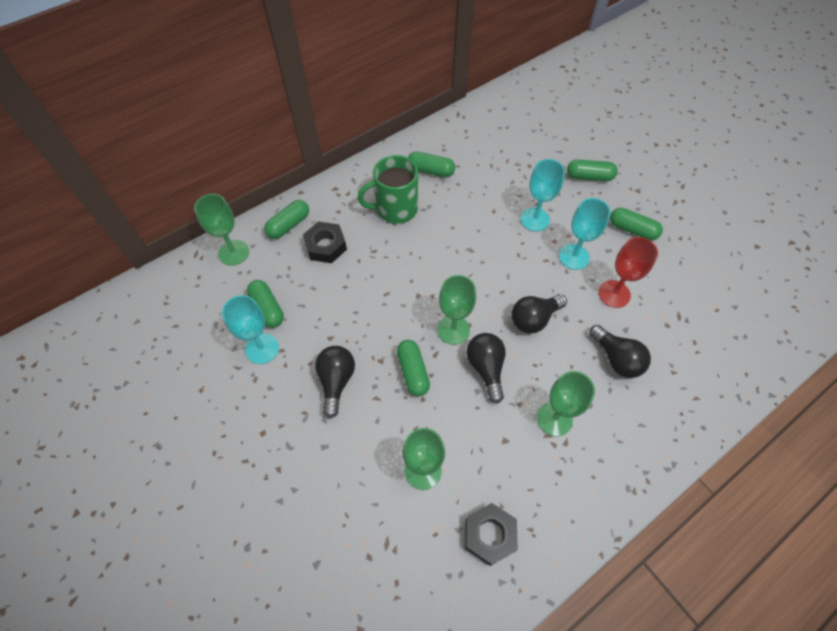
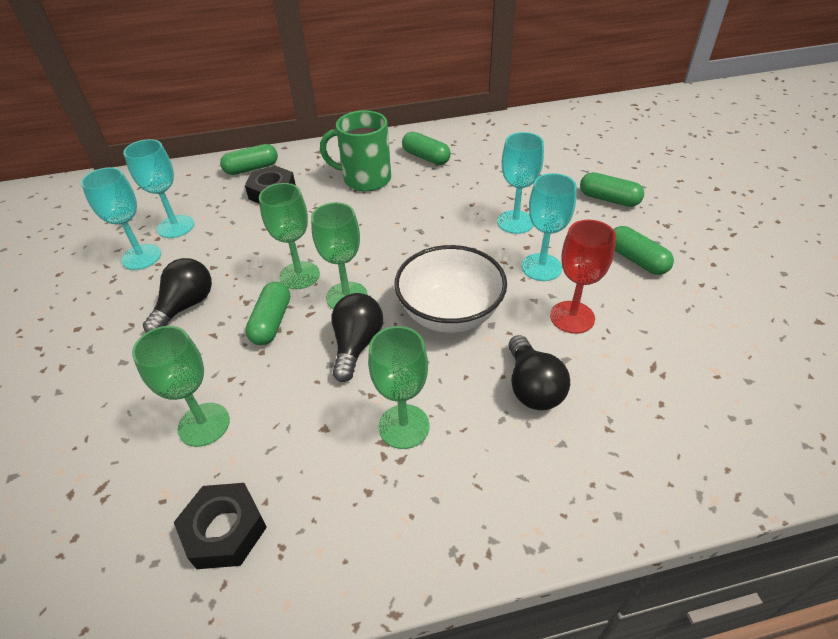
camera: 25 degrees right, 15 degrees down
(234, 252) = (185, 177): green goblet -> green goblet (299, 275)
(267, 308) = (175, 226): green capsule -> turquoise goblet
(534, 319) = (450, 313): black light bulb -> white bowl

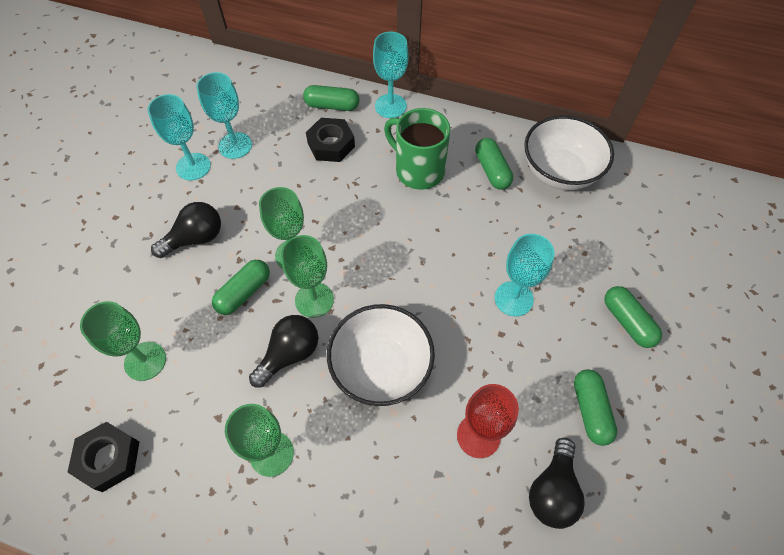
camera: 30 degrees right, 15 degrees up
(478, 139) = (559, 172): none -> white bowl
(532, 387) = (390, 483): black light bulb -> black light bulb (552, 490)
(541, 267) = (495, 365): turquoise goblet -> turquoise goblet (390, 106)

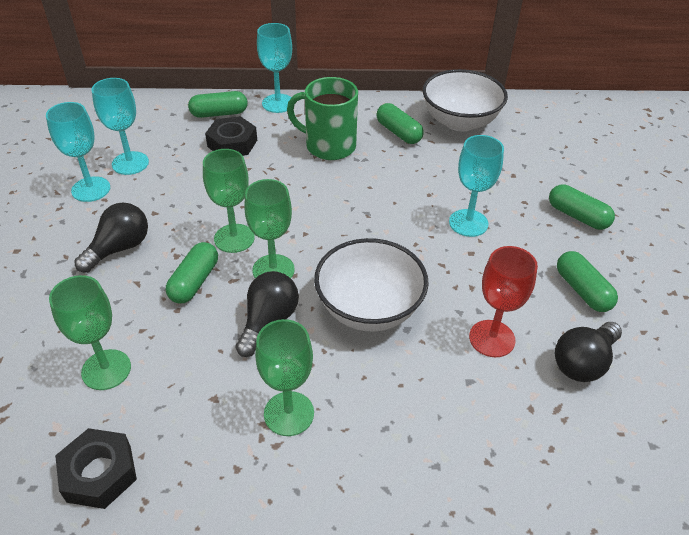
camera: 20 degrees left, 15 degrees down
(552, 490) = (583, 362): black light bulb -> black light bulb turned 45 degrees clockwise

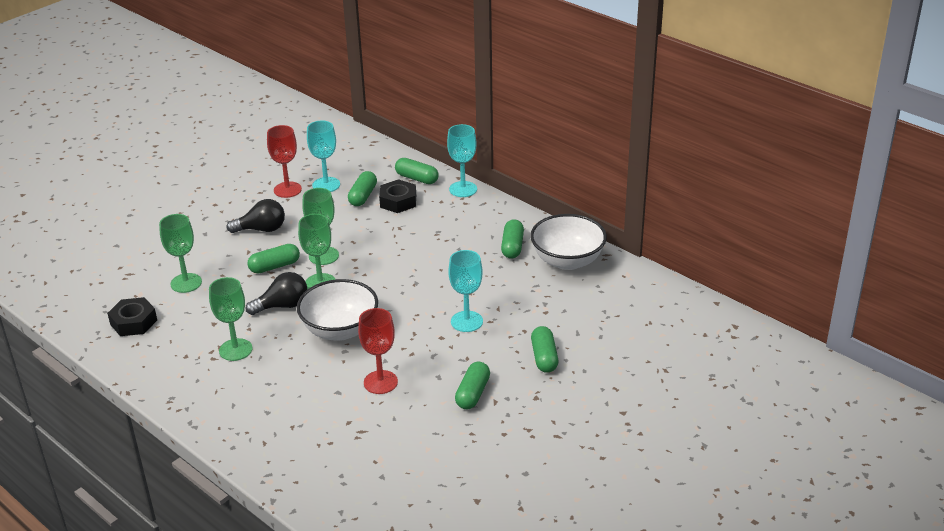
camera: 45 degrees right, 10 degrees down
(91, 189) = (287, 190): turquoise goblet -> red goblet
(188, 155) = (363, 196): none -> green capsule
(328, 146) = (453, 232): green mug -> none
(583, 362) = (410, 423): black light bulb -> none

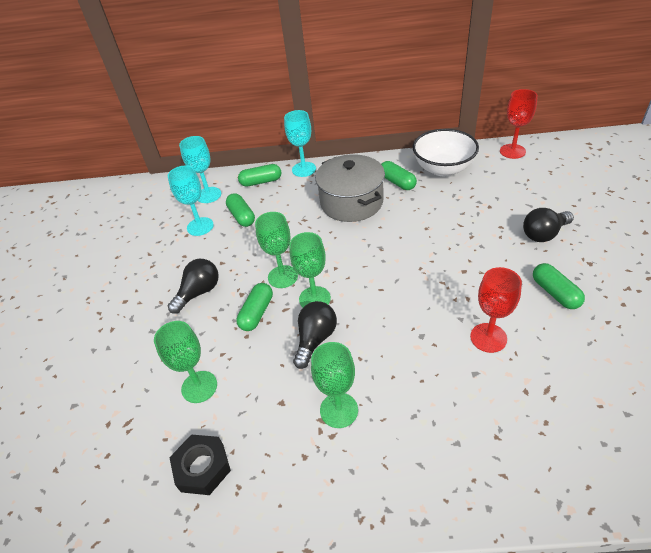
camera: 40 degrees left, 10 degrees up
(287, 190) = (173, 249): red goblet -> red goblet (512, 151)
(340, 330) = (390, 322): white bowl -> none
(398, 201) = (273, 203): black nut -> none
(452, 238) = (351, 202): none -> grey pot
(466, 321) = (459, 248): turquoise goblet -> turquoise goblet (208, 195)
(544, 357) = (544, 234): green capsule -> black light bulb

